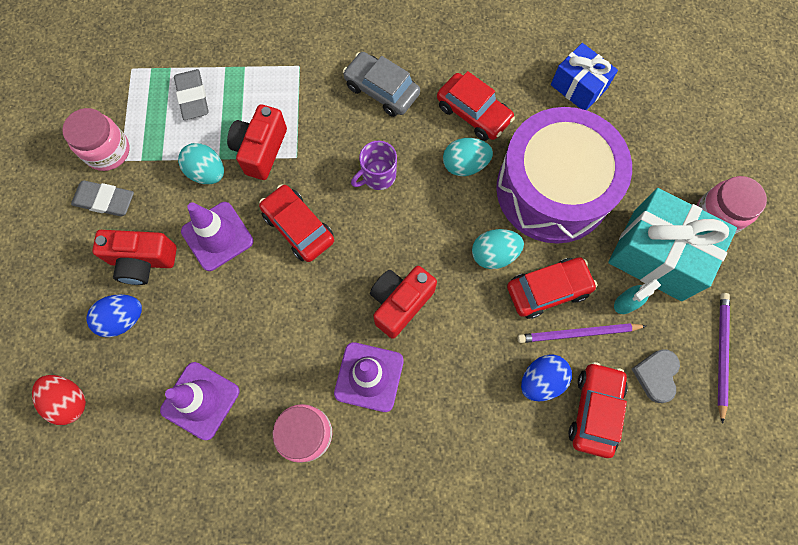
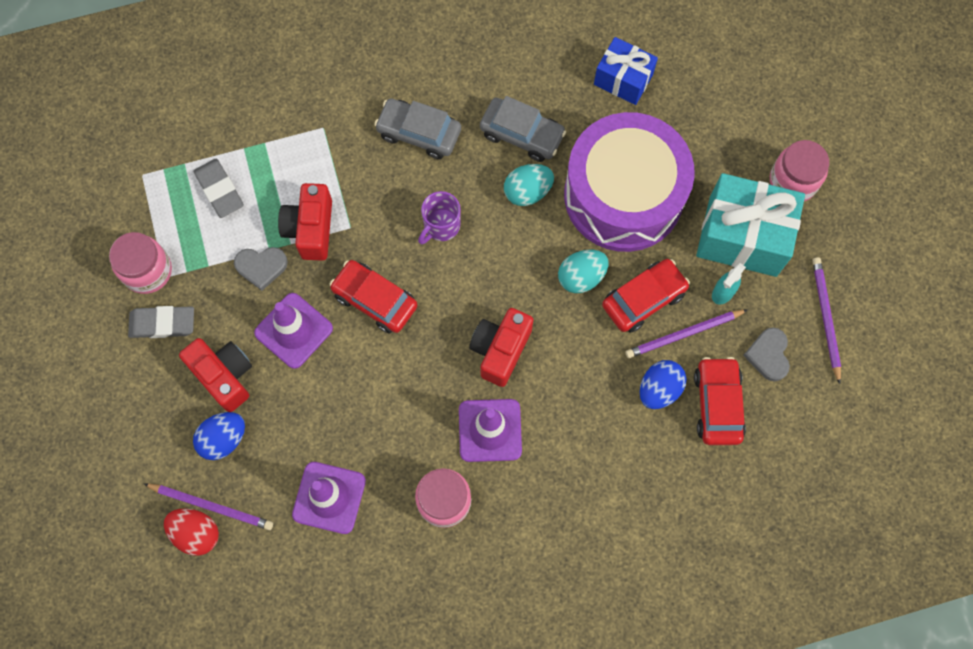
camera: 15 degrees left, 0 degrees up
(91, 379) = (211, 506): none -> purple pencil
(143, 261) = (224, 376): red camera -> red camera turned 120 degrees counterclockwise
(207, 172) = (261, 267): turquoise egg -> grey heart
(473, 113) = (522, 134): red car -> grey car

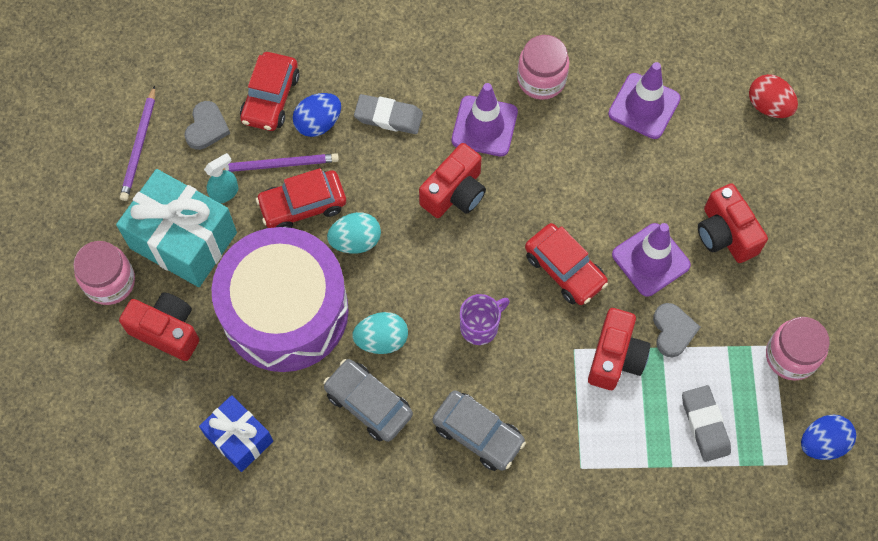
camera: 165 degrees left, 5 degrees down
(162, 323) = (780, 299): grey eraser -> grey eraser (388, 117)
(211, 506) = (752, 124): purple pencil -> none
(223, 439) = (733, 178): blue egg -> blue egg (822, 443)
(261, 267) = (673, 331): grey heart -> grey heart turned 75 degrees clockwise
(722, 151) = (167, 331): none -> red camera

